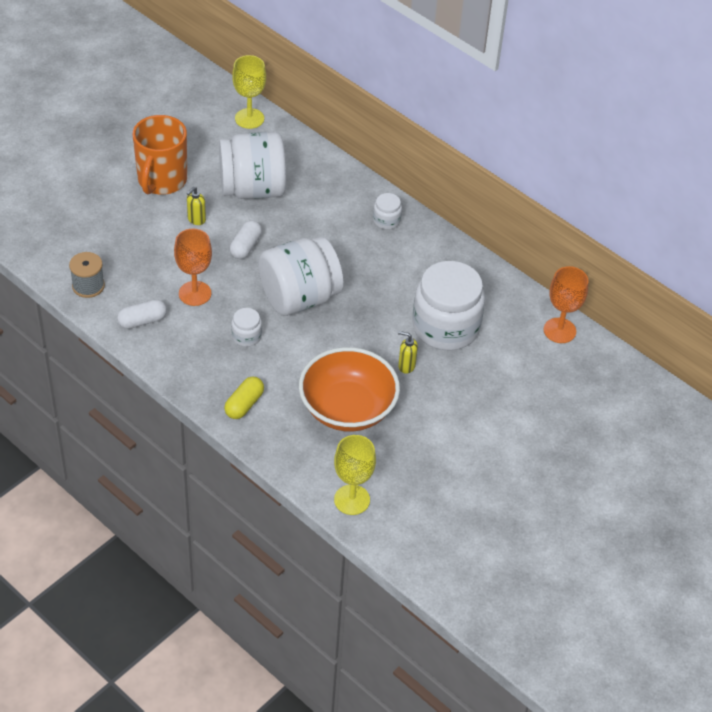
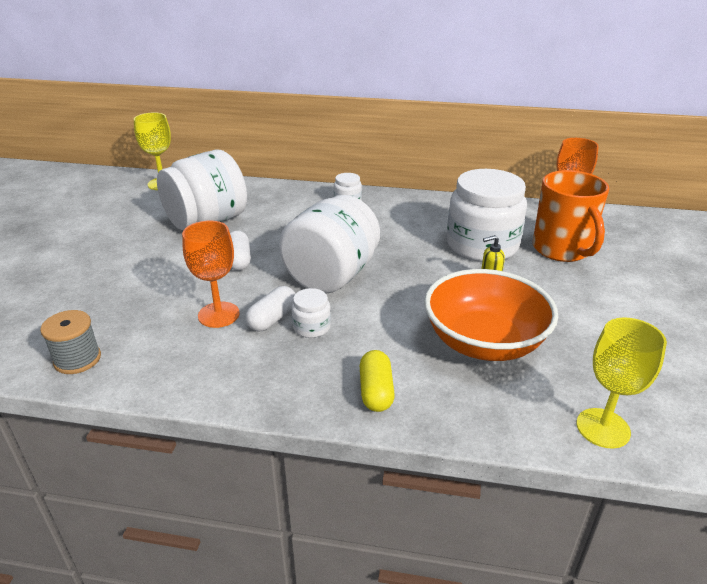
camera: 30 degrees left, 15 degrees down
(142, 321) = (176, 364): white capsule -> white capsule (272, 319)
(161, 180) = (106, 245): orange mug -> orange mug (562, 250)
(196, 220) = (168, 259): yellow soap dispenser -> none

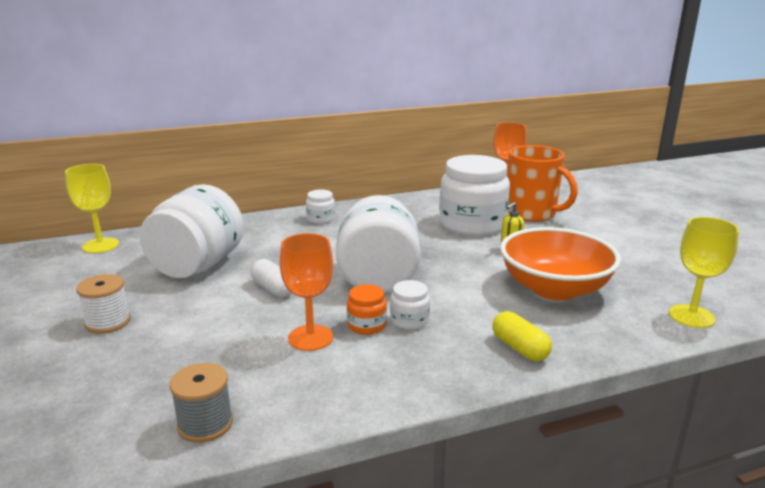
camera: 30 degrees left, 10 degrees down
(103, 252) = (108, 322): none -> white spool
(272, 319) = (366, 325): white capsule -> orange jar

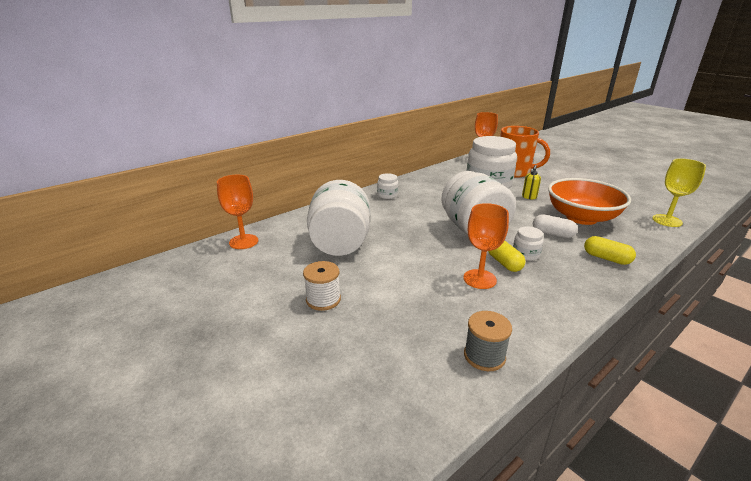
camera: 20 degrees left, 5 degrees up
(100, 245) = (243, 242): yellow goblet -> orange goblet
(273, 289) = (414, 250): white capsule -> white capsule (552, 234)
(366, 325) = (504, 263): orange jar -> yellow capsule

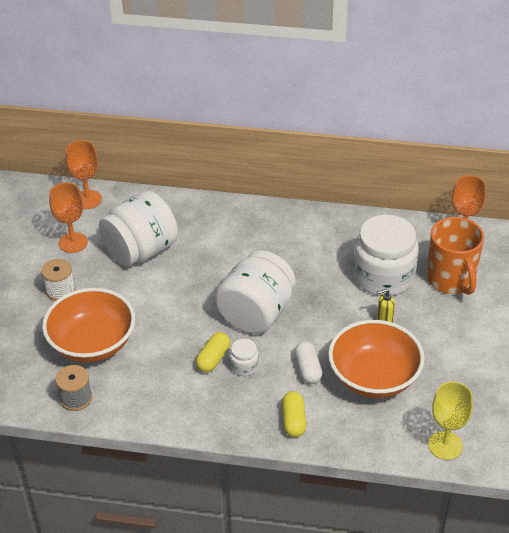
camera: 50 degrees right, 15 degrees up
(387, 195) = (265, 222): white jar -> none
(417, 312) = (92, 343): none -> orange bowl
(479, 279) = (171, 355): orange goblet -> orange goblet (73, 242)

